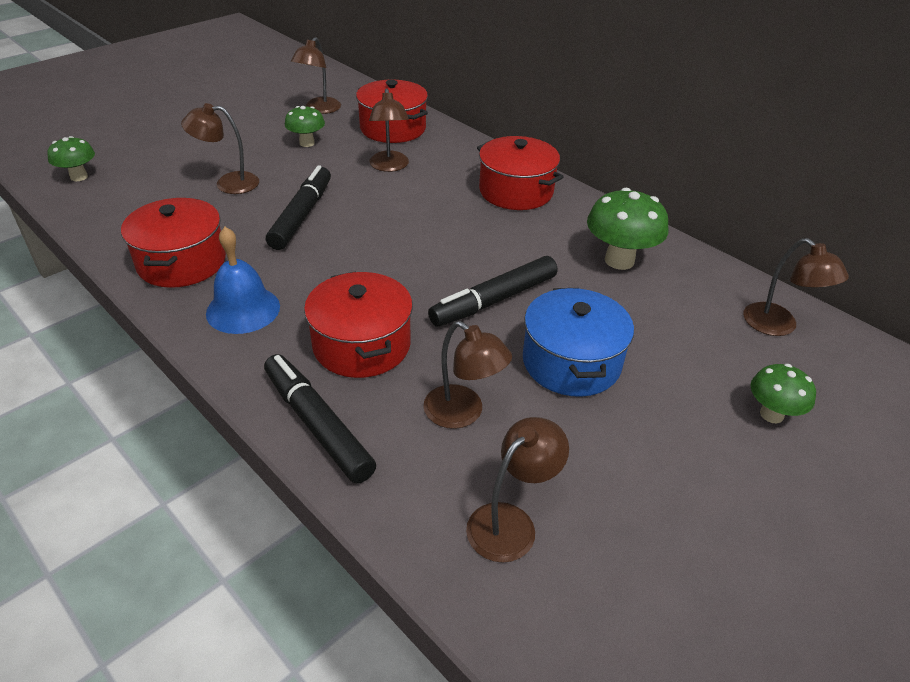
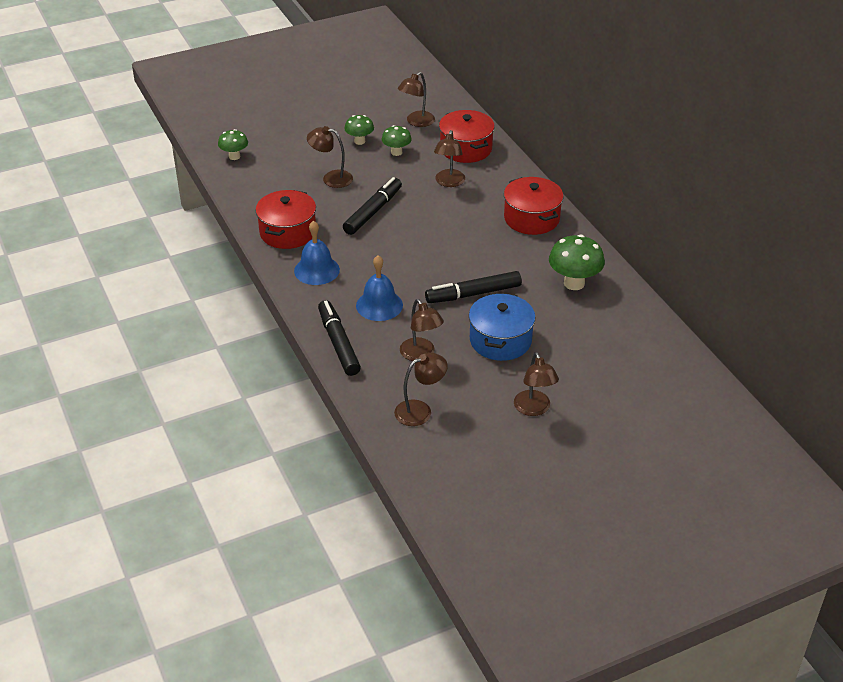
camera: 20 degrees right, 0 degrees up
(361, 345) = (379, 305): red pot -> blue bell
(771, 414) = (603, 393): green mushroom -> green mushroom (359, 141)
(778, 326) = (651, 346): brown lamp -> brown lamp (534, 409)

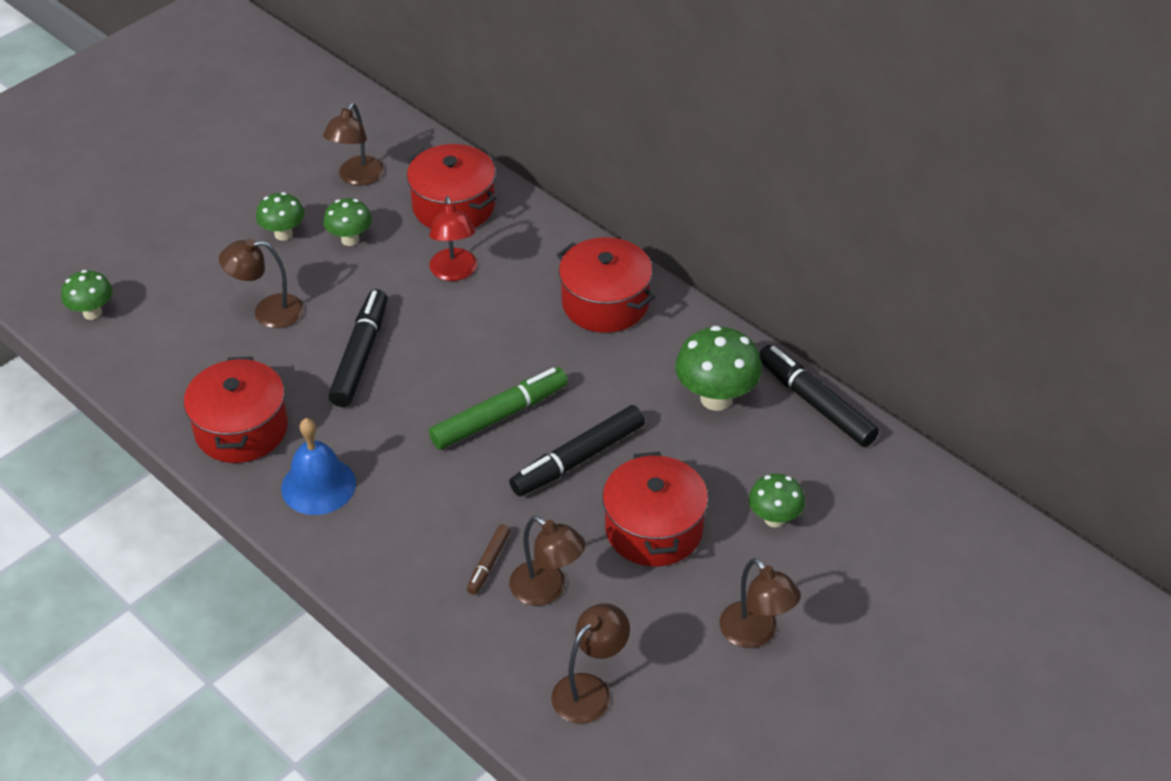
camera: 20 degrees left, 5 degrees up
(338, 343) = (411, 608): black marker -> black marker (815, 403)
(379, 305) = (444, 521): blue bell -> none
(394, 332) = (489, 563): none -> brown marker
(438, 261) = (499, 416): none -> green marker
(449, 182) = (454, 272): brown lamp -> red lamp
(500, 340) = (654, 529): blue pot -> red pot
(577, 354) = (774, 519): none -> green mushroom

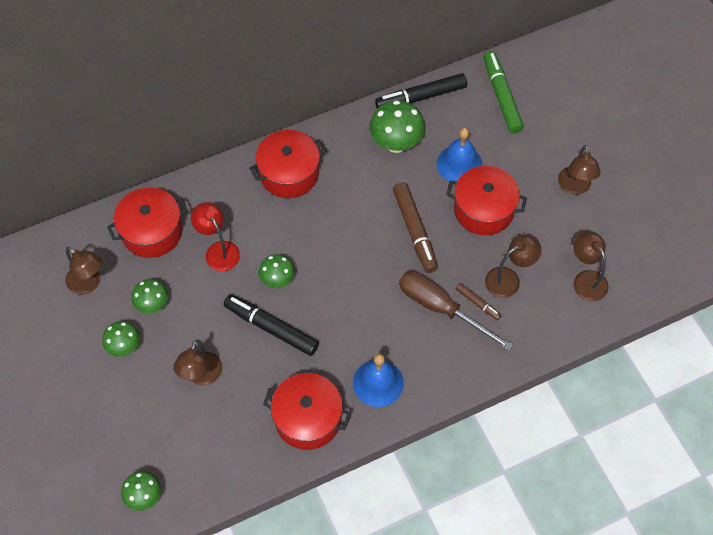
camera: 70 degrees left, 15 degrees up
(454, 272) = (218, 250): red lamp -> red lamp turned 135 degrees counterclockwise
(462, 523) = (441, 308): none -> brown screwdriver
(499, 416) = (361, 262): green marker -> green marker (501, 96)
(578, 459) = (414, 231): black marker -> brown marker
(720, 479) = (459, 164): none -> blue bell
(756, 634) = (574, 187): brown lamp -> brown lamp turned 105 degrees clockwise
(774, 519) = (498, 149): green mushroom -> green mushroom (277, 280)

